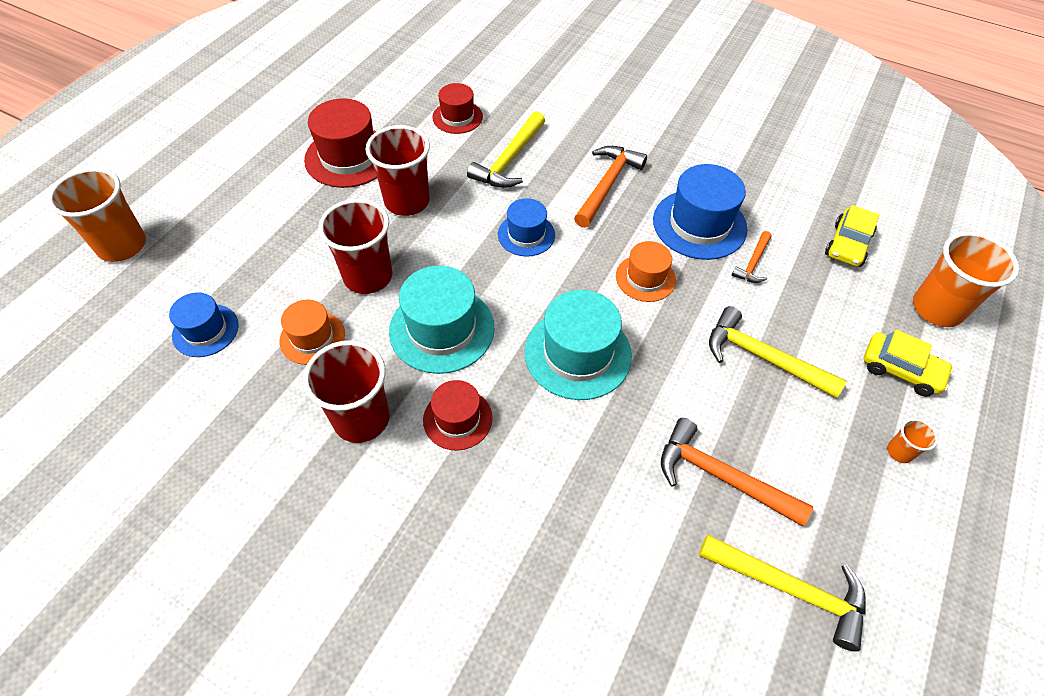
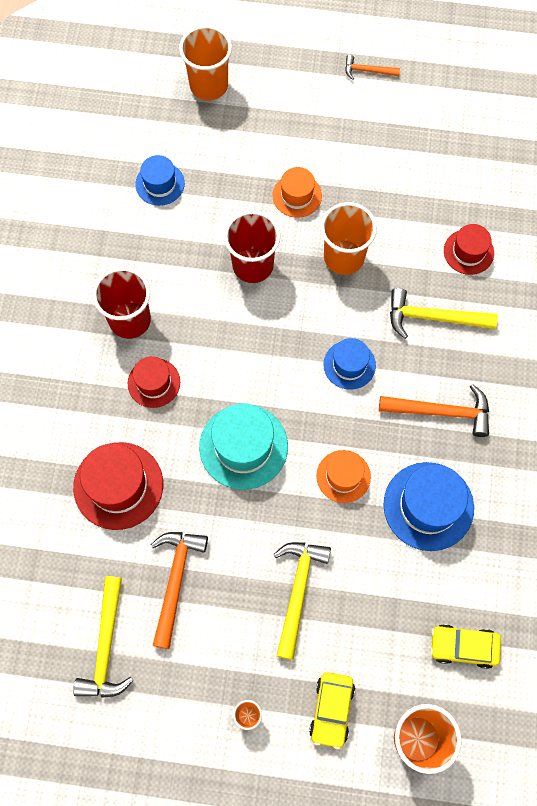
camera: 70 degrees right, 15 degrees up
(312, 337) = (182, 255): orange hat -> orange hat (297, 195)
(349, 157) = (373, 189): red hat -> red hat (118, 485)
(407, 201) = (344, 257): red cup -> orange cup
(442, 329) = (226, 340): turquoise hat -> none
(753, 263) = (401, 564): orange hammer -> orange hammer (367, 71)

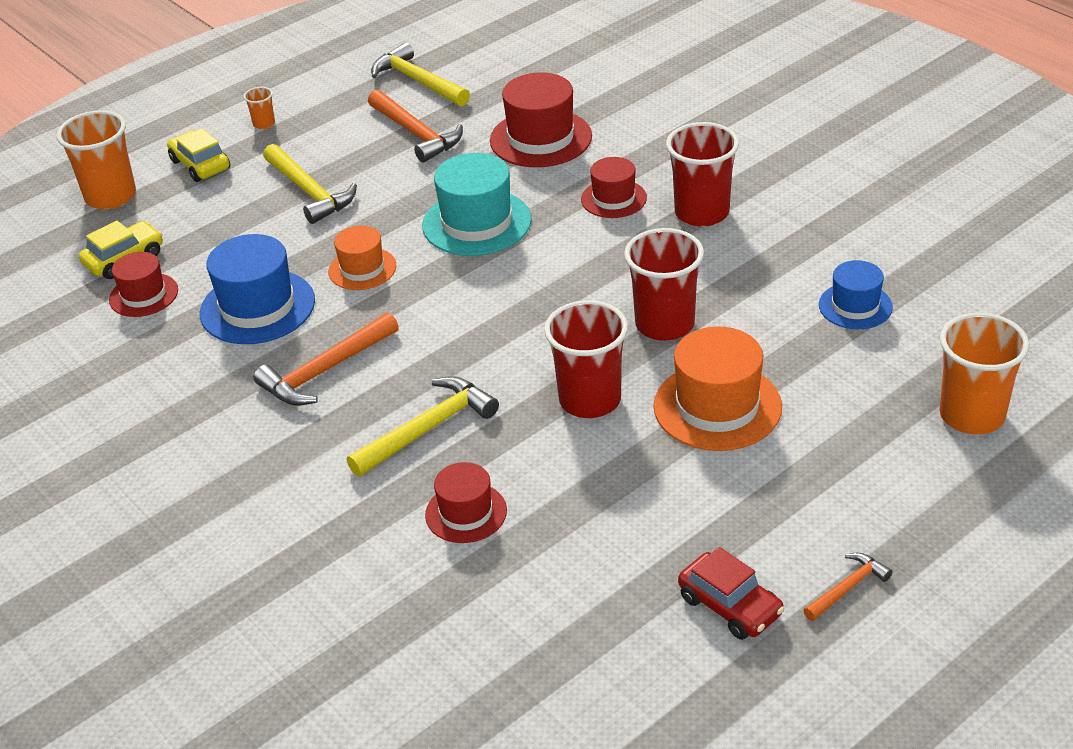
camera: 135 degrees right, 30 degrees down
(297, 195) = (717, 406): orange hat -> orange hat, size x1.65
(344, 257) = (590, 400): orange cup -> red cup
(349, 365) = (462, 333): blue hat -> none
(419, 106) = (730, 606): none -> red car
(480, 592) = (143, 295): none -> red hat

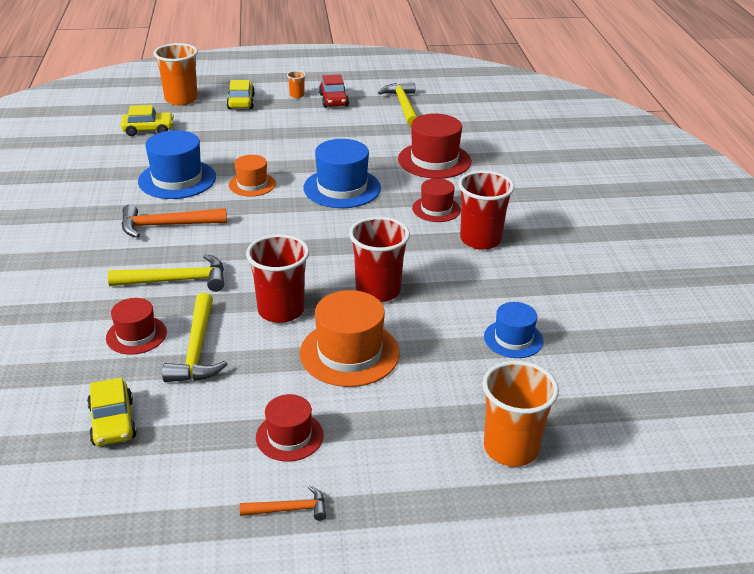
camera: 30 degrees right, 5 degrees down
(143, 295) = (134, 150): red hat -> red hat (289, 436)
(309, 191) = (276, 136): yellow hammer -> yellow hammer (197, 349)
(416, 133) = (368, 130): orange hammer -> none
(477, 223) = (342, 188): turquoise hat -> blue hat
(568, 614) = (113, 422): none -> yellow car
(730, 606) = (205, 475): red car -> red car (334, 100)

